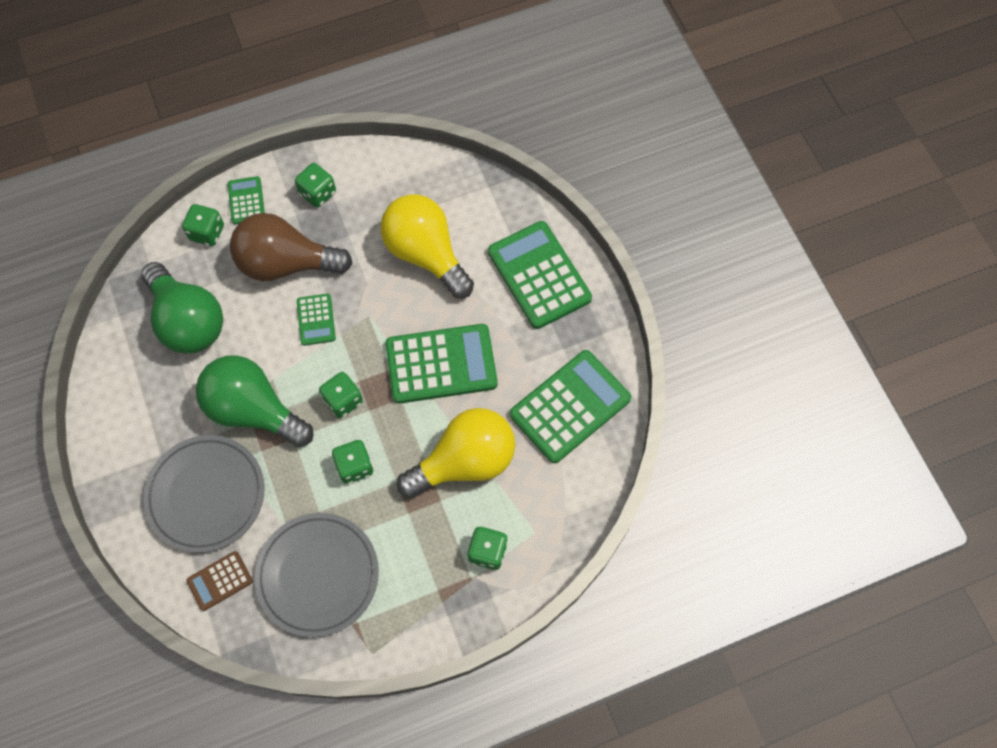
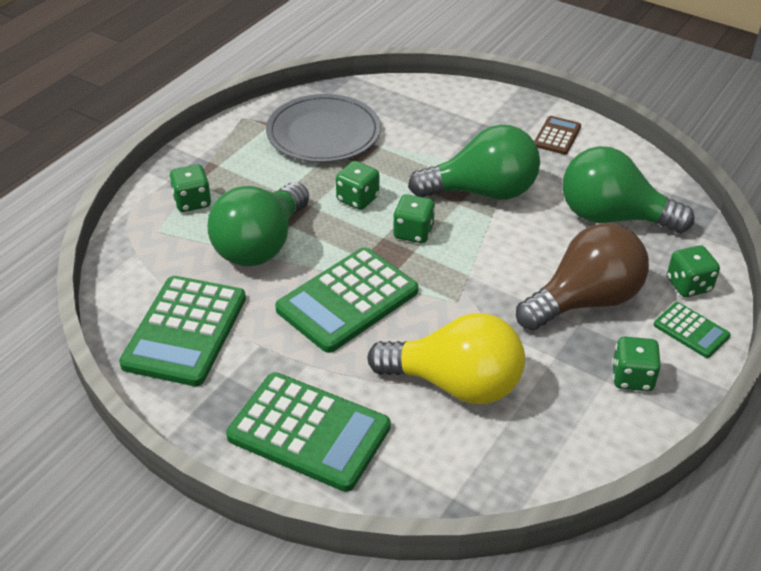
camera: 145 degrees right, 25 degrees down
(206, 495) = (459, 134): grey plate -> none
(220, 581) = (394, 102): brown calculator -> brown calculator (557, 136)
(316, 320) = (503, 273): green calculator -> none
(465, 461) = (261, 245): yellow light bulb -> green light bulb

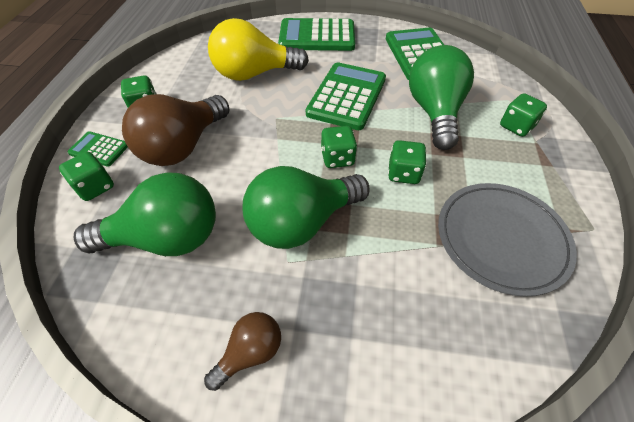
camera: 155 degrees right, 10 degrees up
(557, 136) = (250, 352): brown calculator -> brown light bulb

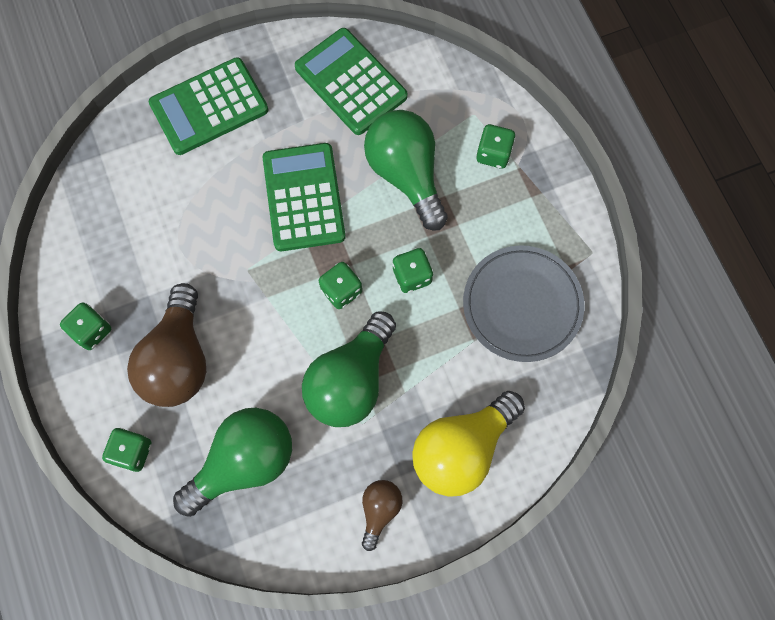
camera: 30 degrees left, 20 degrees up
(99, 149) = (94, 410): green calculator -> none
(254, 74) = (177, 215): yellow light bulb -> yellow light bulb (461, 449)

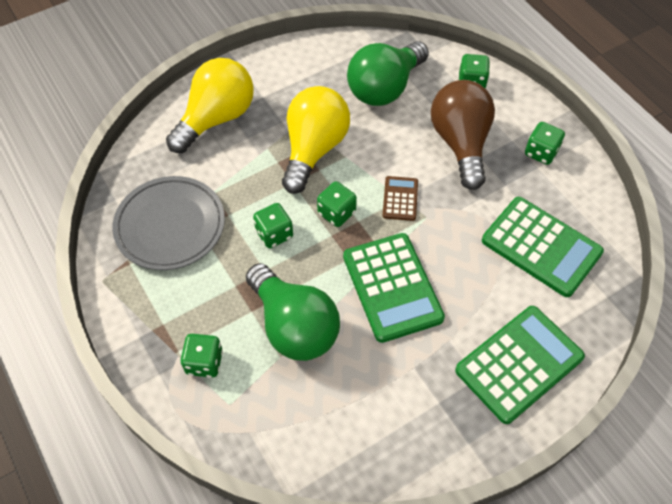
camera: 170 degrees right, 15 degrees down
(268, 297) = (400, 199): none -> brown calculator
(350, 82) = (373, 419): green calculator -> green calculator (541, 247)
(350, 381) = (314, 149): green light bulb -> yellow light bulb
(379, 510) = (275, 75): brown light bulb -> none

